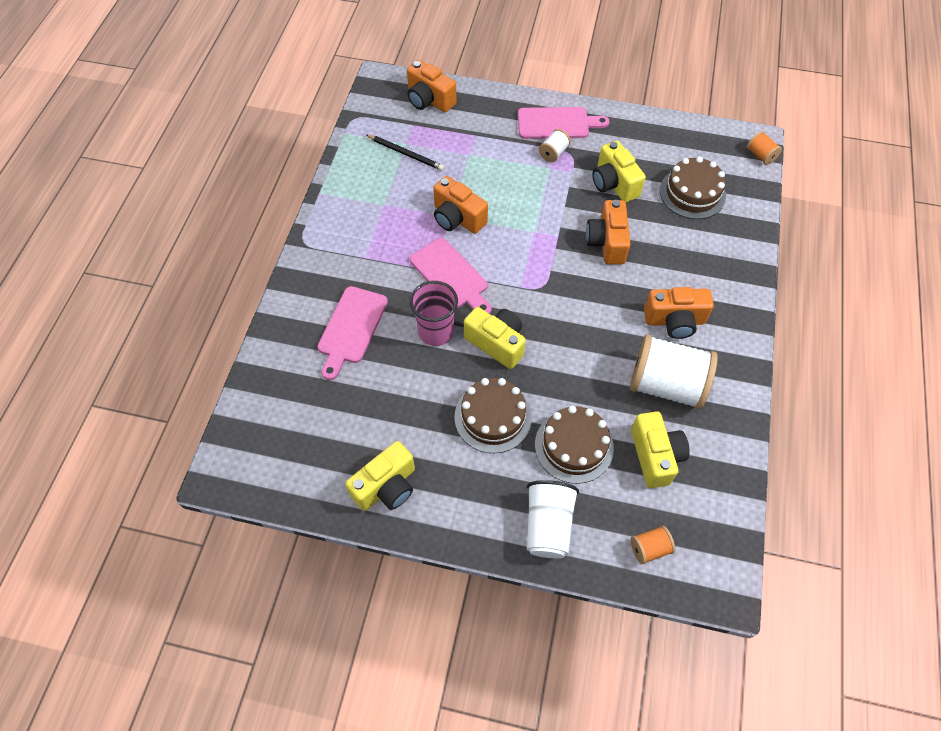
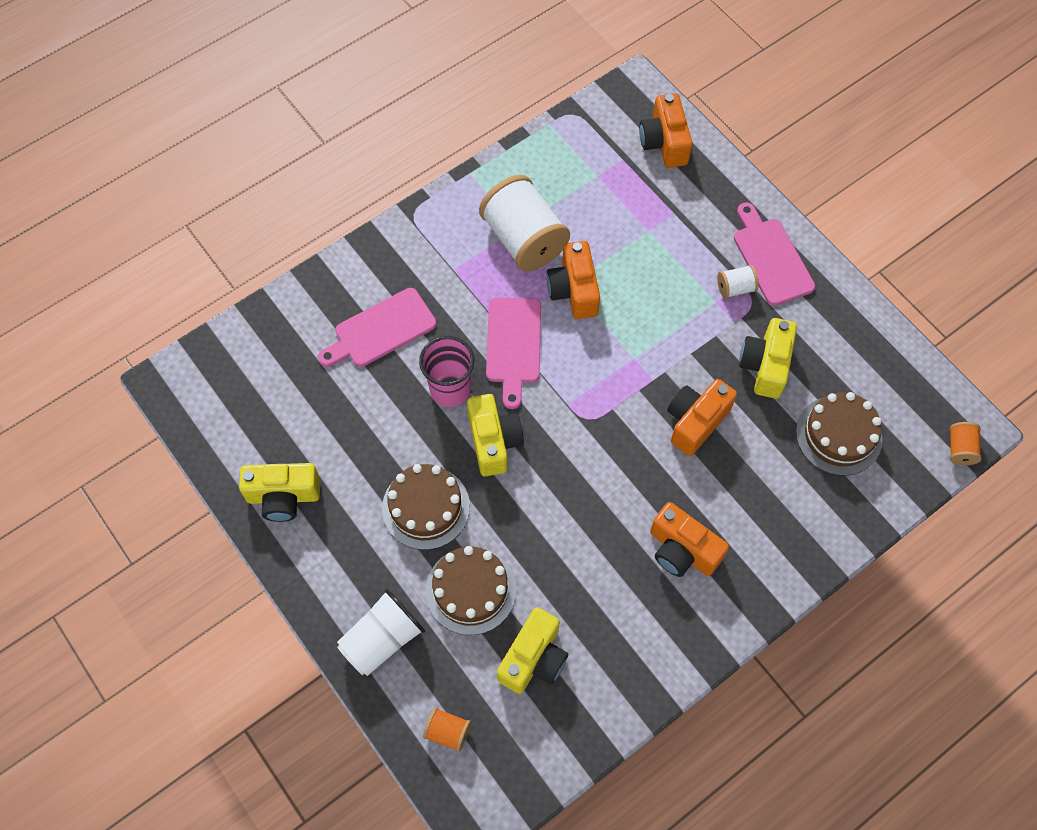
camera: 40 degrees right, 5 degrees up
(406, 154) = (587, 187): black pencil -> none
(557, 123) = (771, 258): pink cutting board -> pink cutting board turned 150 degrees counterclockwise
(666, 385) = (610, 603): white spool -> white spool (524, 239)

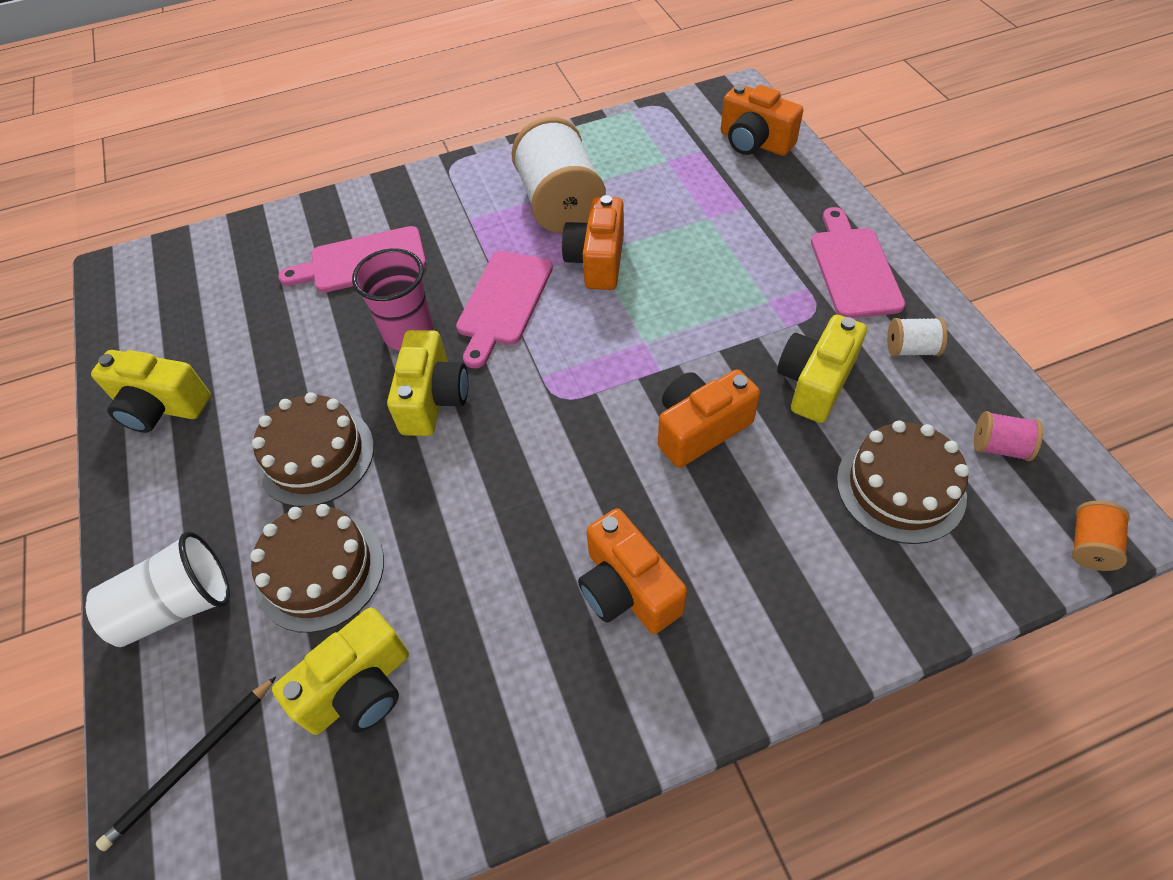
camera: 20 degrees right, 10 degrees down
(447, 732) = (191, 763): orange spool -> black pencil
(664, 142) = (754, 142): orange camera -> orange camera turned 60 degrees counterclockwise
(735, 288) = (798, 291): white spool -> white spool (910, 349)
(896, 390) = (999, 447): none -> pink spool

